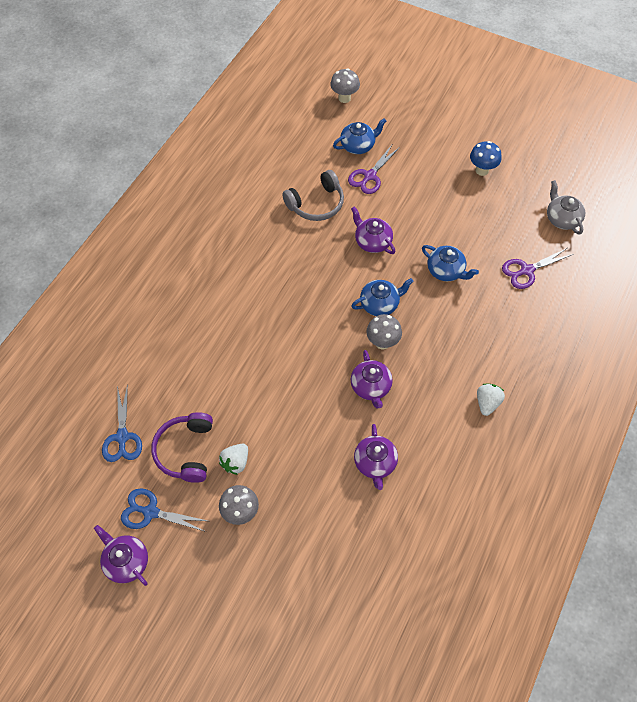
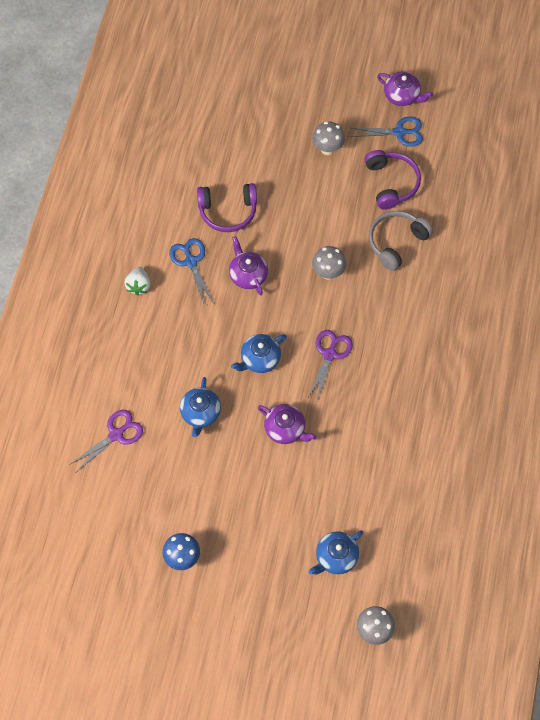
camera: 165 degrees right, 5 degrees up
(122, 437) = (450, 181): blue scissors -> blue scissors (191, 262)
(235, 462) = (346, 184): white strawberry -> none
(316, 204) = (359, 462): grey headphones -> grey headphones (396, 242)
(369, 176) = (310, 515): purple scissors -> purple scissors (330, 354)
(375, 463) = (228, 211): purple teapot -> purple headphones
(382, 342) = (247, 319): grey mushroom -> grey mushroom (328, 273)
(446, 271) = (200, 413): blue teapot -> blue teapot turned 105 degrees counterclockwise
(562, 219) = (83, 511): grey teapot -> none

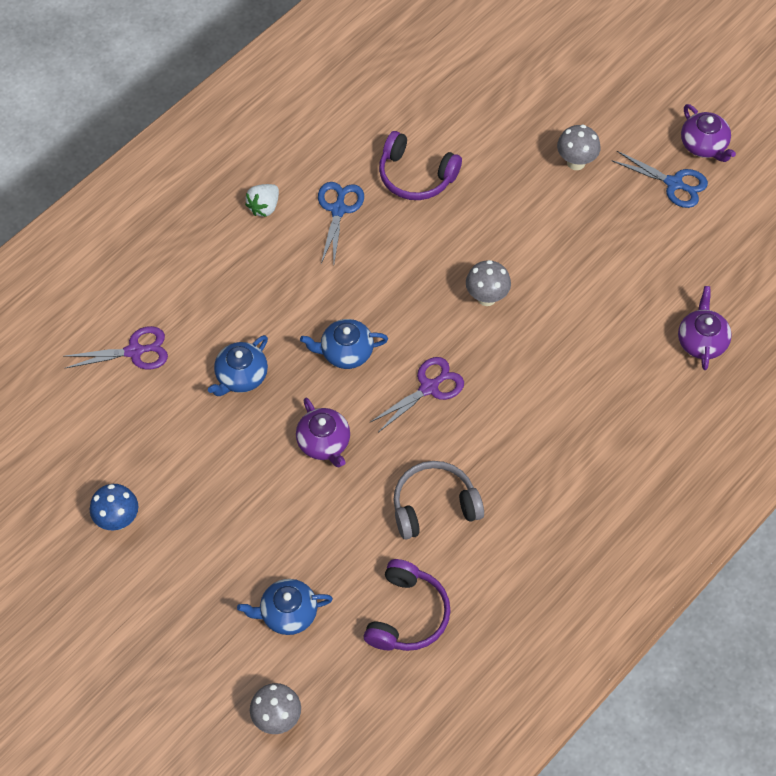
camera: 30 degrees right, 5 degrees down
(248, 275) = (393, 255): purple teapot -> purple teapot (701, 341)
(391, 183) = (627, 235): purple headphones -> purple headphones (407, 615)
(396, 242) = (589, 303): grey headphones -> grey headphones (434, 506)

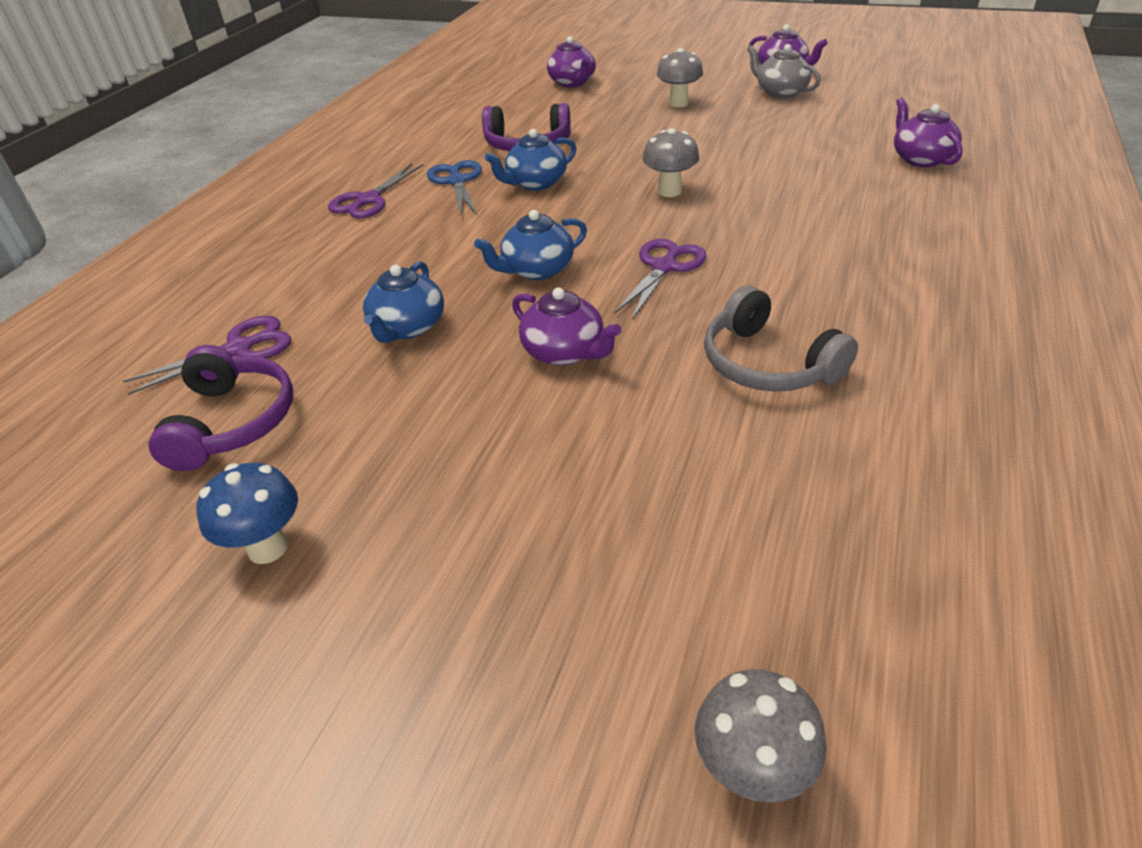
camera: 20 degrees left, 20 degrees down
(264, 207) = (368, 200): white strawberry -> purple scissors
(287, 613) = (647, 573): blue teapot -> blue teapot (535, 183)
(407, 615) = (845, 498): purple headphones -> purple headphones (232, 422)
(434, 506) = (768, 364): grey headphones -> grey headphones turned 90 degrees counterclockwise
(507, 78) = (572, 83): none -> purple teapot
(674, 184) = (780, 92): blue scissors -> grey teapot

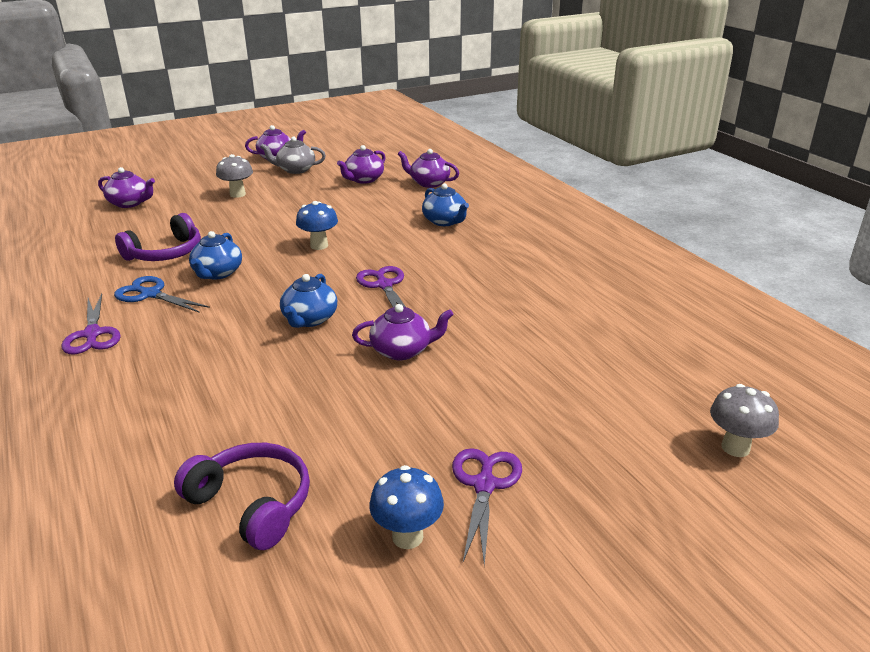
camera: 50 degrees left, 10 degrees down
(239, 349) = (168, 467): purple scissors -> purple scissors (484, 485)
(407, 327) = (280, 388): blue teapot -> blue teapot (445, 221)
(669, 191) = (319, 245): grey mushroom -> blue mushroom
(768, 364) = (508, 305): grey headphones -> none
(841, 128) = (363, 179): none -> purple teapot

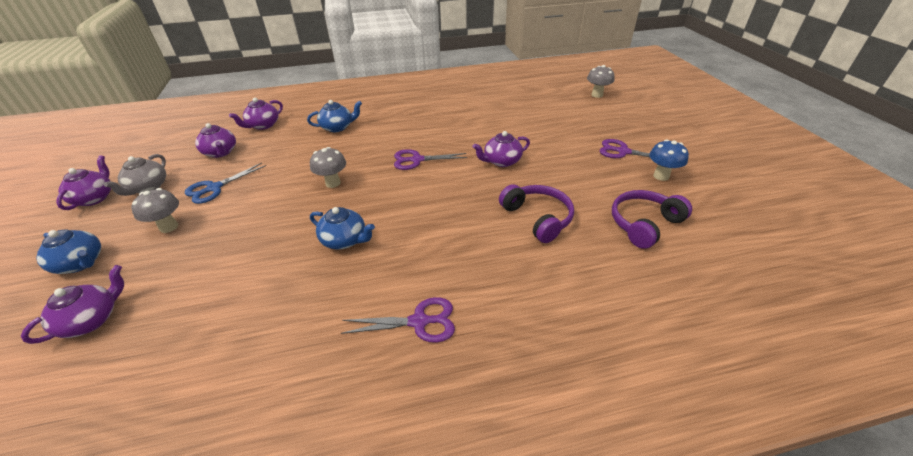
camera: 75 degrees left, 10 degrees up
(151, 294) = (360, 284): blue scissors -> blue scissors (214, 188)
(165, 253) = (273, 277): purple headphones -> purple headphones (537, 218)
(309, 319) = (449, 194): blue teapot -> blue teapot (81, 263)
(319, 245) = (333, 183): blue mushroom -> grey mushroom
(402, 350) = (501, 161): purple teapot -> purple teapot turned 120 degrees counterclockwise

